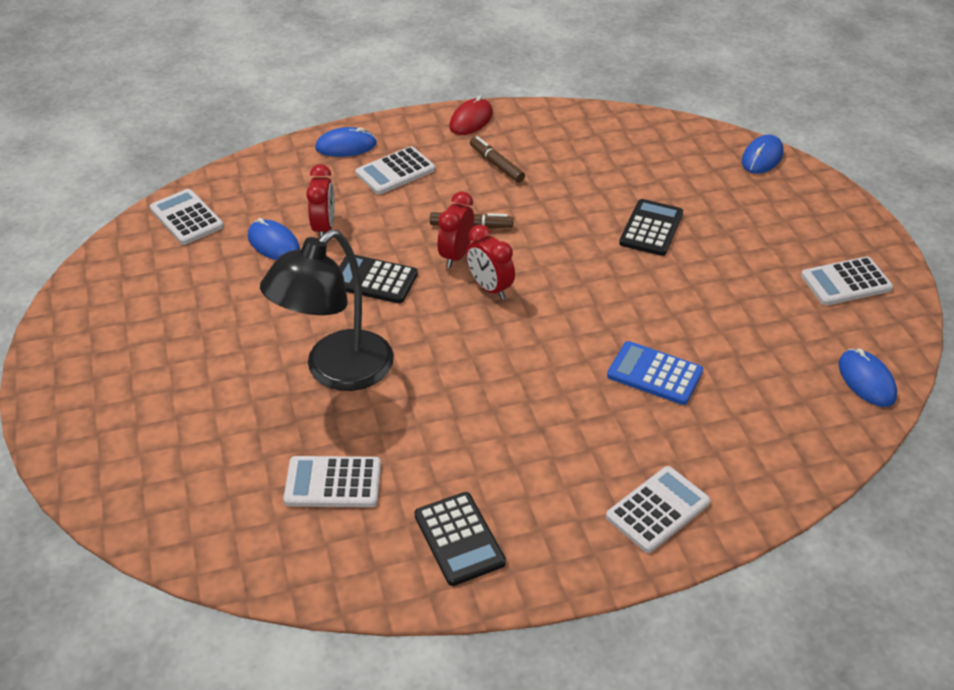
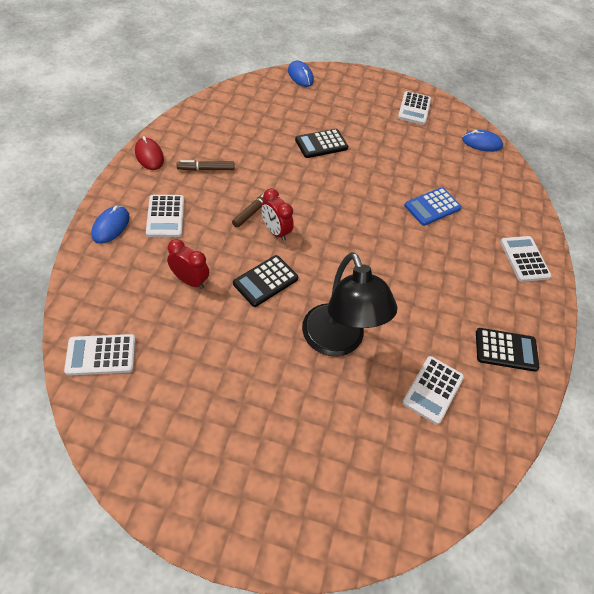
camera: 65 degrees left, 10 degrees up
(274, 243) = (181, 316): blue mouse -> none
(489, 288) = (317, 233): red clock -> none
(651, 228) = (321, 144): black calculator -> black calculator turned 75 degrees counterclockwise

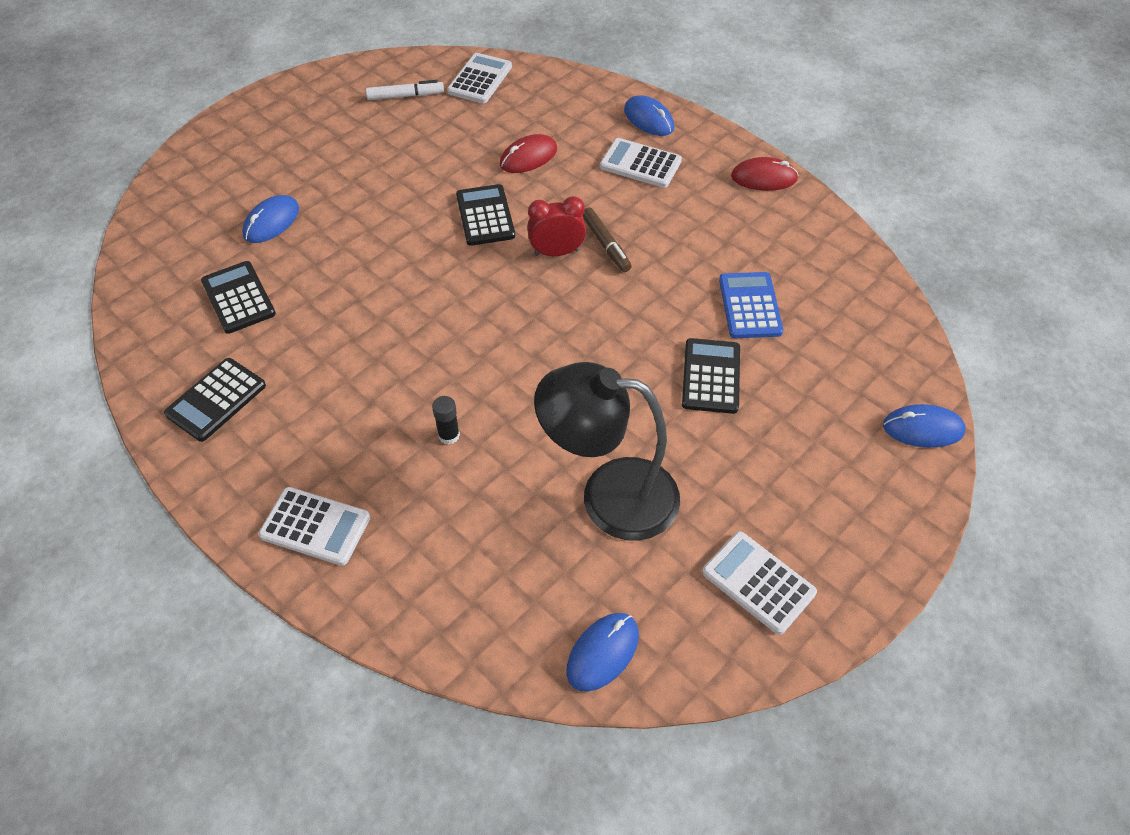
camera: 125 degrees right, 0 degrees up
(150, 403) = (405, 96): none -> white marker
(190, 280) = (528, 157): red clock -> red mouse
(206, 169) = (711, 223): brown marker -> none
(337, 342) = (360, 244): black lamp -> black lamp (609, 495)
(355, 416) = (271, 222): none -> blue mouse
(432, 207) = (493, 459): blue calculator -> blue calculator (750, 306)
(432, 390) = (238, 298): white calculator -> black calculator
(434, 229) = (449, 435): none -> black glue stick

